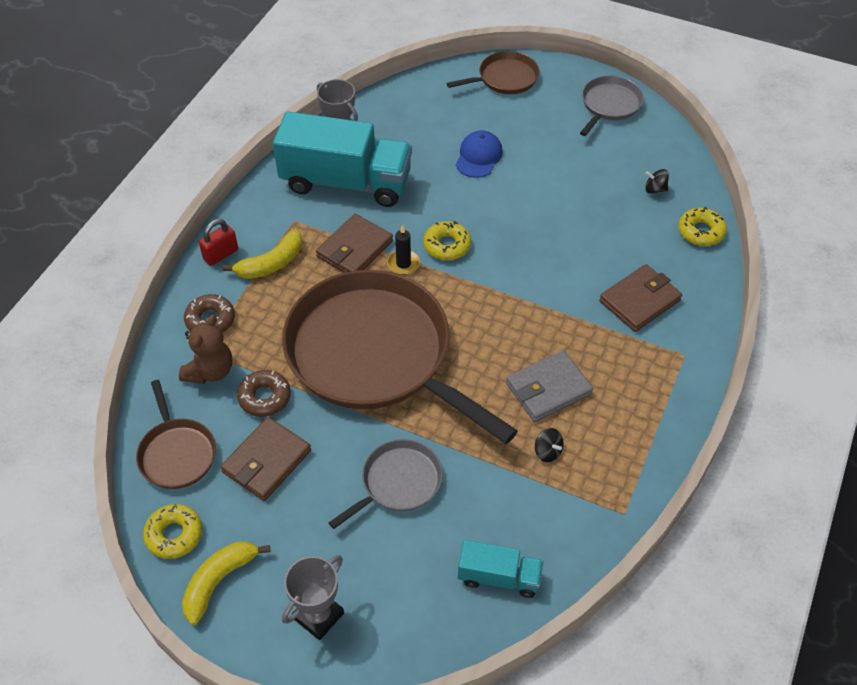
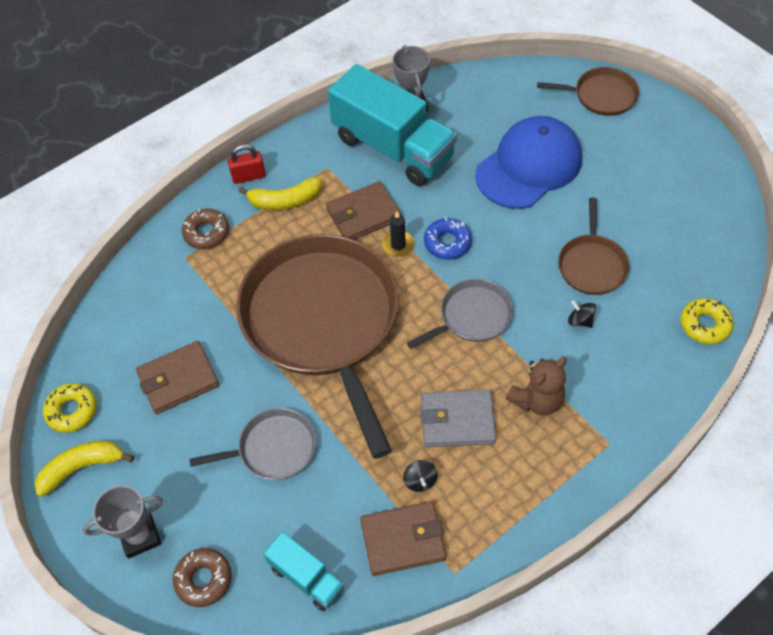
camera: 30 degrees right, 5 degrees up
(177, 453) = (114, 340): brown pan -> brown pan (592, 264)
(210, 371) = (180, 279): brown teddy bear -> brown teddy bear (537, 400)
(265, 397) = (210, 321): brown donut -> brown donut (203, 579)
(447, 245) = (447, 243): yellow donut -> blue donut
(479, 156) = (529, 166): blue cap -> blue cap, size x1.93
(609, 105) = (690, 158): grey pan -> grey pan (472, 316)
(639, 301) = (598, 370): brown wallet -> brown wallet (403, 540)
(655, 189) = (684, 262): black spinning top -> black spinning top (580, 320)

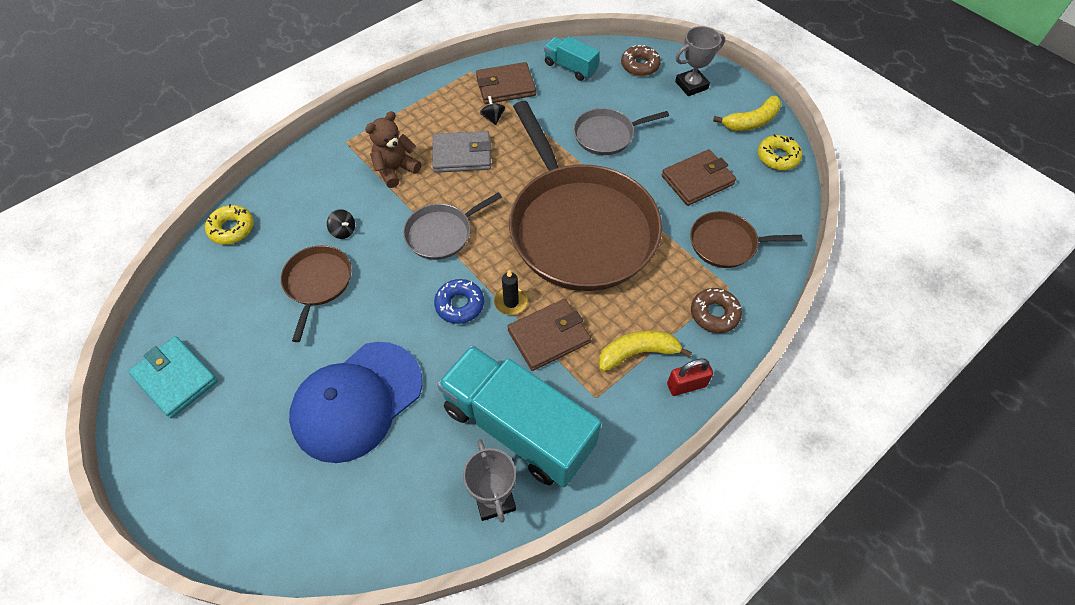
camera: 175 degrees right, 0 degrees up
(601, 95) = (237, 516): brown pan -> brown pan (726, 243)
(693, 183) = (176, 378): none -> turquoise wallet

